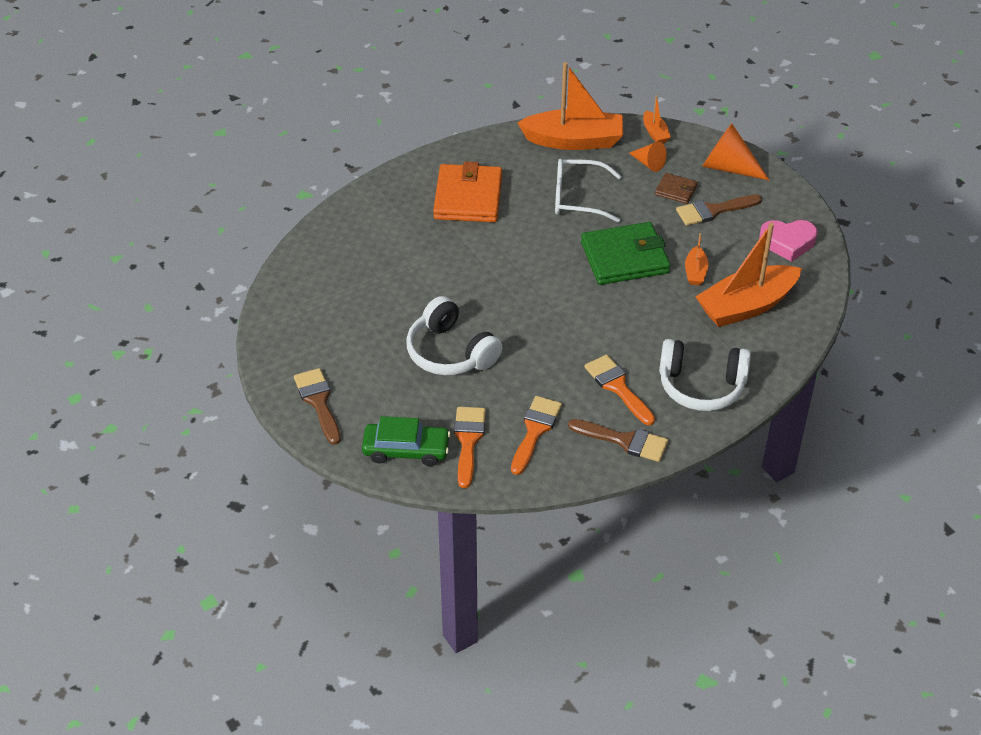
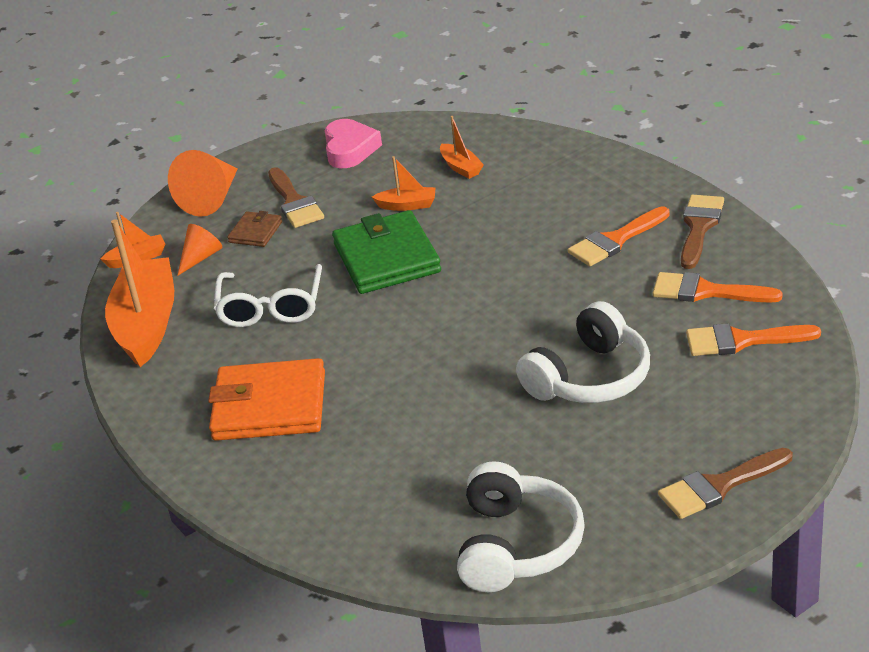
camera: 90 degrees left, 10 degrees down
(406, 450) = (777, 390): green car -> none
(701, 386) = (597, 185): white headphones -> white headphones (516, 545)
(746, 306) = (461, 167): orange boat -> orange boat, size x0.45

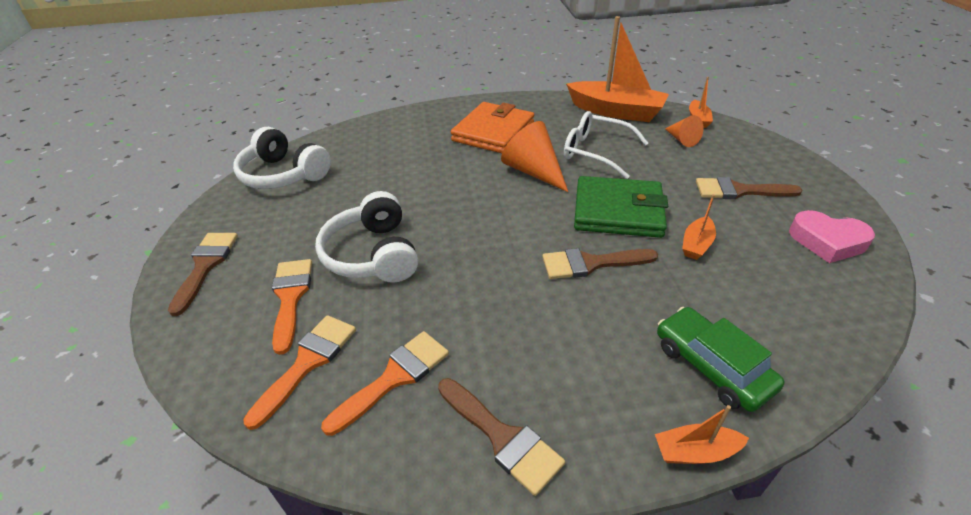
camera: 115 degrees right, 5 degrees up
(212, 198) = (768, 158): orange cone -> orange cone (533, 172)
(255, 232) = (702, 165): brown wallet -> none
(461, 167) = (753, 299): orange boat -> orange boat (695, 452)
(483, 248) = (591, 263): none -> brown brush
(551, 169) = (711, 366): none -> green car
(615, 240) = (534, 353): orange brush -> orange brush (290, 297)

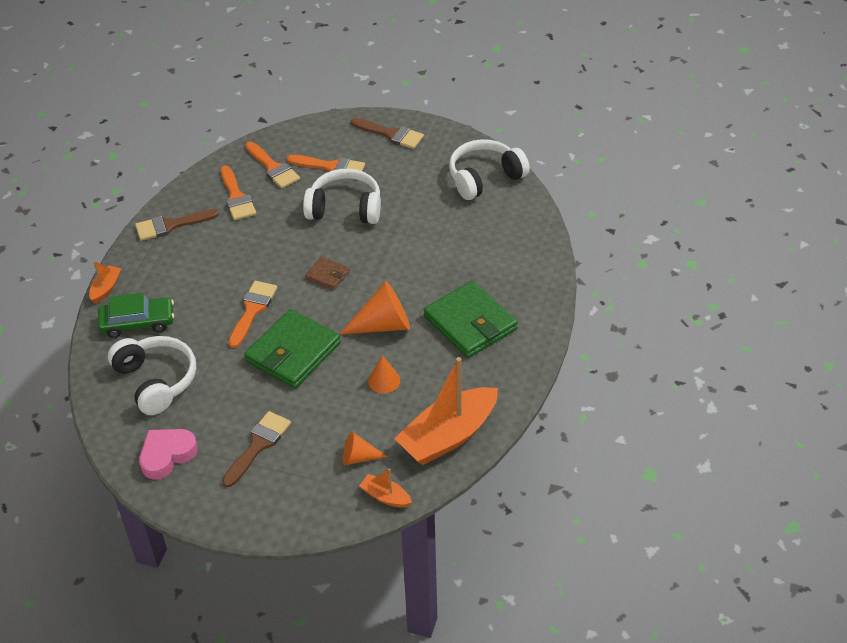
camera: 115 degrees right, 5 degrees up
(493, 132) = (470, 323): orange wallet -> green wallet
(494, 228) = (327, 275): none -> brown wallet
(591, 263) = (252, 310): brown brush -> orange brush
(595, 152) = (384, 380): white glasses -> orange cone
(696, 244) = (225, 376): orange boat -> none
(765, 297) = (156, 381): none -> white headphones

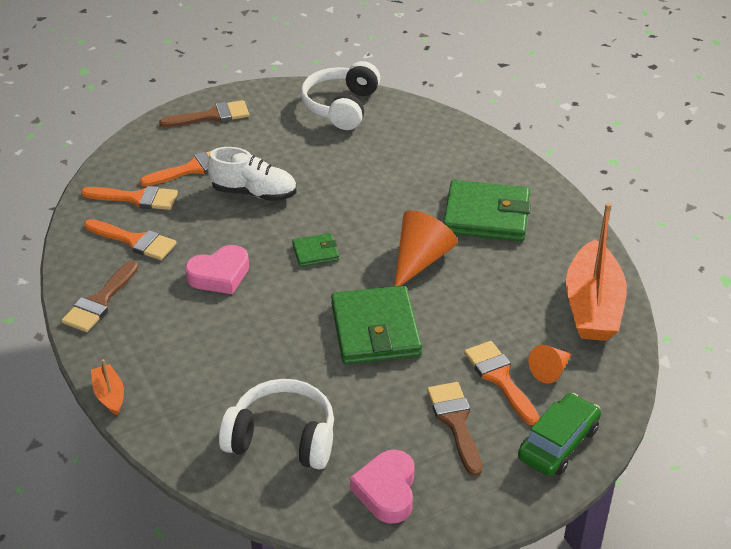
camera: 45 degrees left, 5 degrees down
(138, 323) = (189, 402): green car -> green car (558, 443)
(252, 310) = (288, 320): orange brush -> orange brush (500, 378)
(253, 253) = (219, 275): none -> pink heart
(327, 275) = (315, 252): brown wallet -> green wallet
(345, 208) = (254, 193): white headphones -> white shoe
(384, 380) = (483, 300): orange cone -> none
(385, 496) = (614, 384): orange boat -> none

